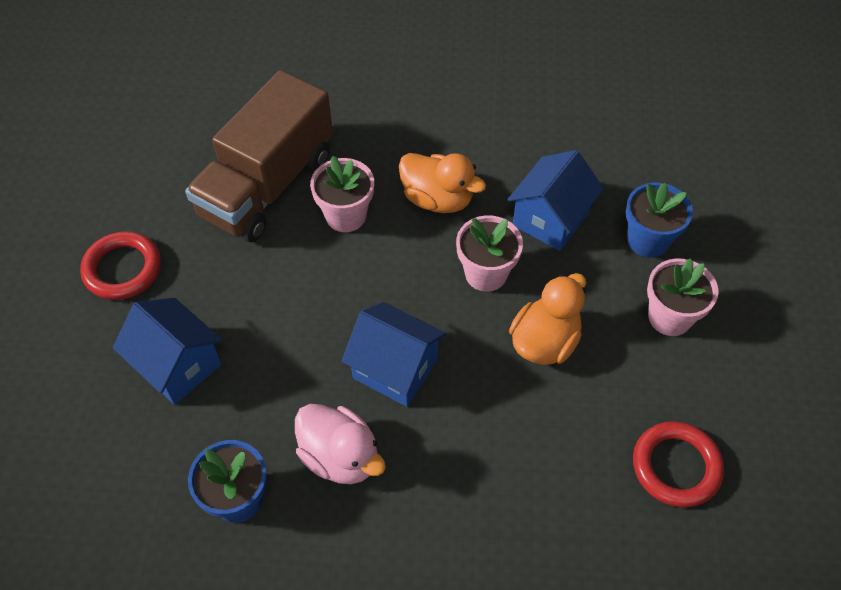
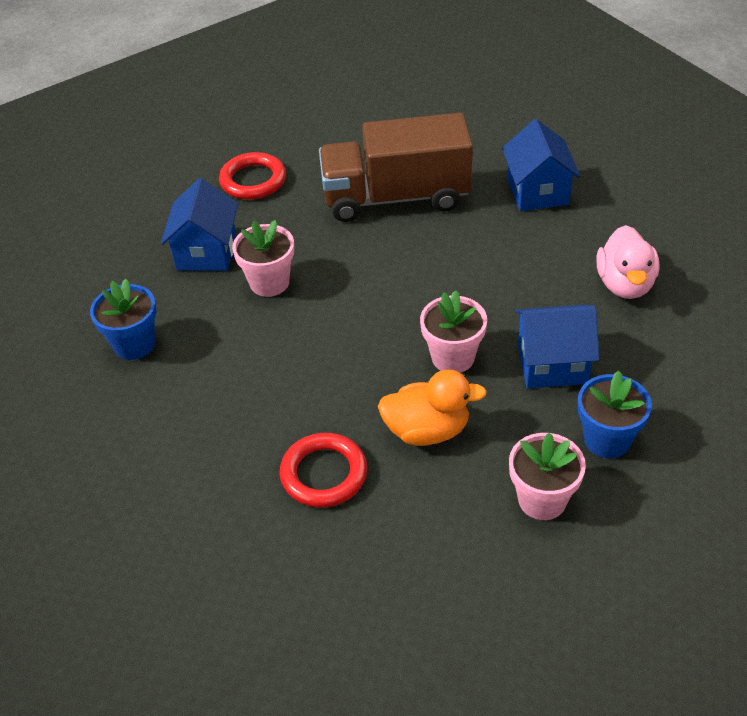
camera: 55 degrees right, 10 degrees down
(340, 457) = (212, 375): pink duck -> pink duck (625, 284)
(346, 215) = (416, 251): pink flower pot -> pink flower pot (269, 282)
(395, 369) = (312, 358): blue house -> blue house (537, 191)
(437, 199) = (491, 288): orange duck -> none
(676, 466) = (394, 586): red ring -> red ring (324, 474)

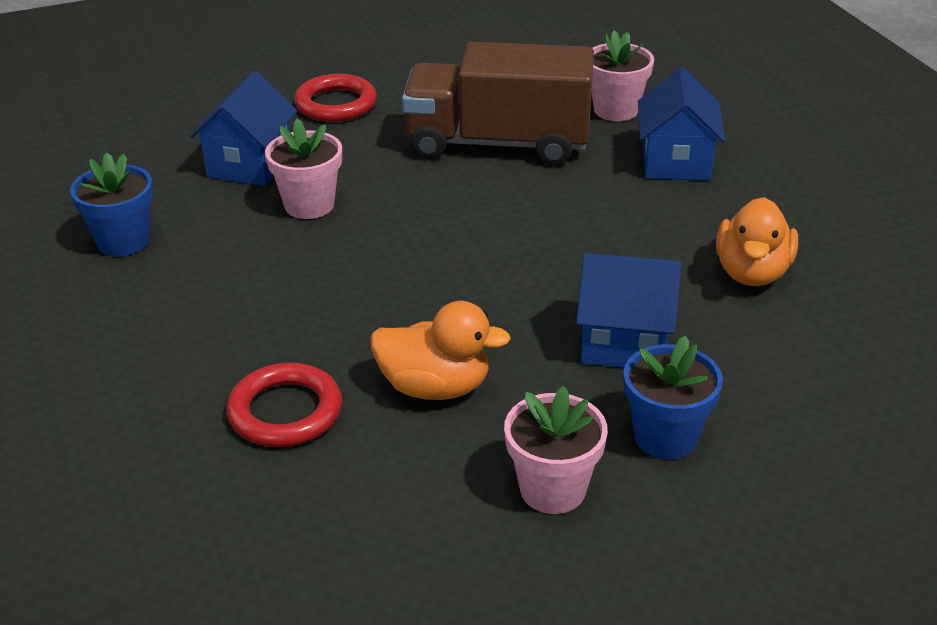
camera: 10 degrees right, 10 degrees down
(453, 357) = (500, 315): pink flower pot -> pink flower pot (616, 110)
(625, 284) = (752, 273): pink duck -> orange duck

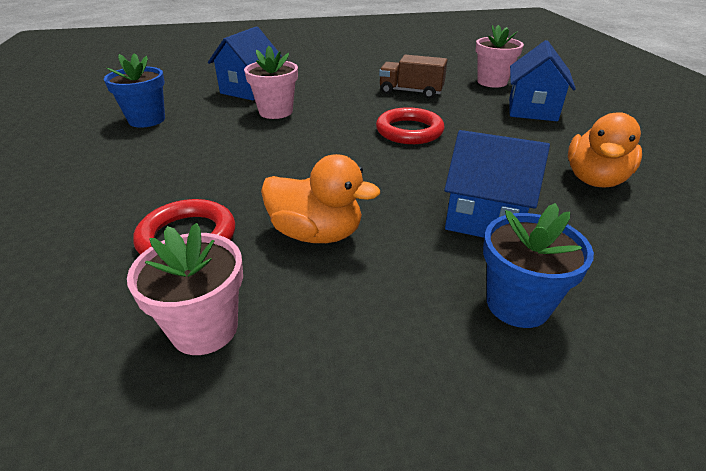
camera: 10 degrees right, 0 degrees up
(336, 104) = (316, 68): red ring -> red ring (409, 131)
(498, 143) = (411, 92): brown truck -> brown truck, size x0.52
(553, 489) = (397, 342): pink flower pot -> pink flower pot (205, 328)

